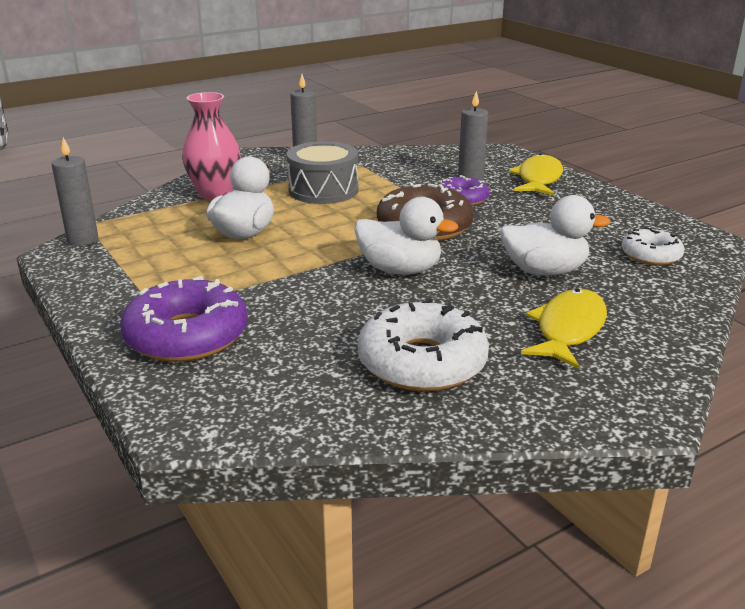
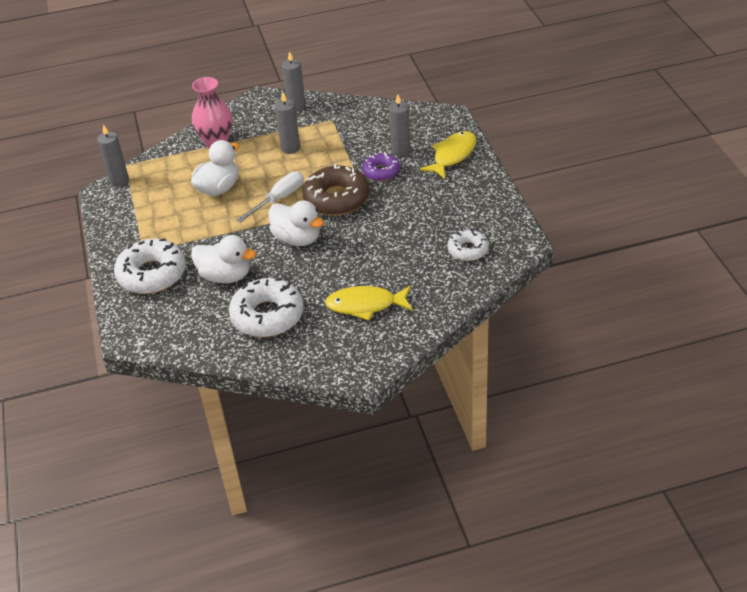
camera: 20 degrees right, 15 degrees up
(187, 336) = (152, 274): purple donut -> white donut
(323, 190) = (290, 148): grey drum -> grey candle
(341, 234) = (279, 199): none -> white screwdriver
(544, 271) = (386, 254): white duck -> white duck (225, 276)
(568, 329) = (365, 305): yellow fish -> yellow fish turned 135 degrees counterclockwise

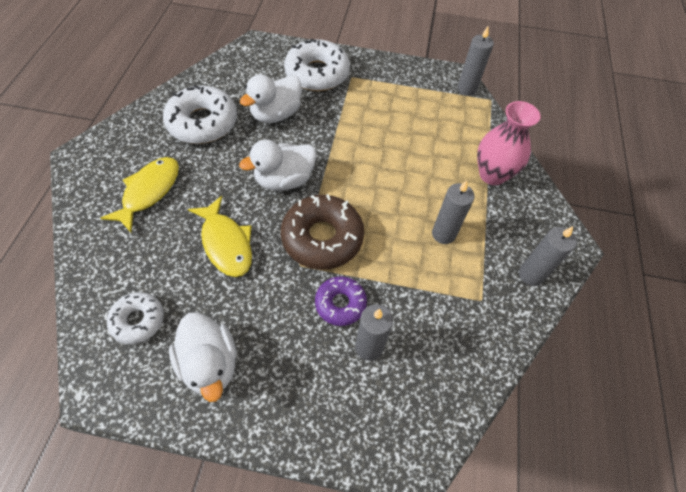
camera: 110 degrees right, 15 degrees up
(218, 188) = (408, 150): white duck -> white duck (210, 364)
(279, 199) = (358, 189): white screwdriver -> none
(452, 155) = (319, 408): yellow fish -> yellow fish (226, 243)

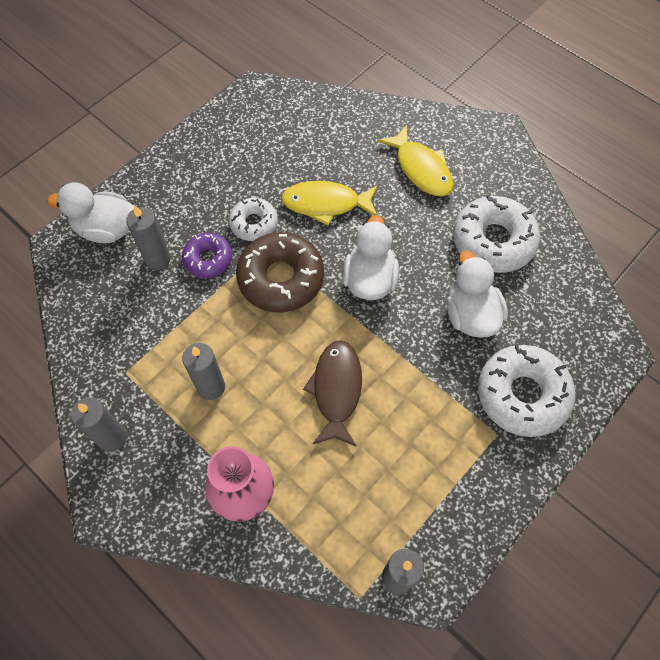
camera: 125 degrees right, 5 degrees up
(138, 320) = (293, 126): white donut -> white donut (254, 223)
(210, 364) = (226, 155): white duck -> white duck (106, 229)
(385, 161) = (336, 390): none -> brown fish

